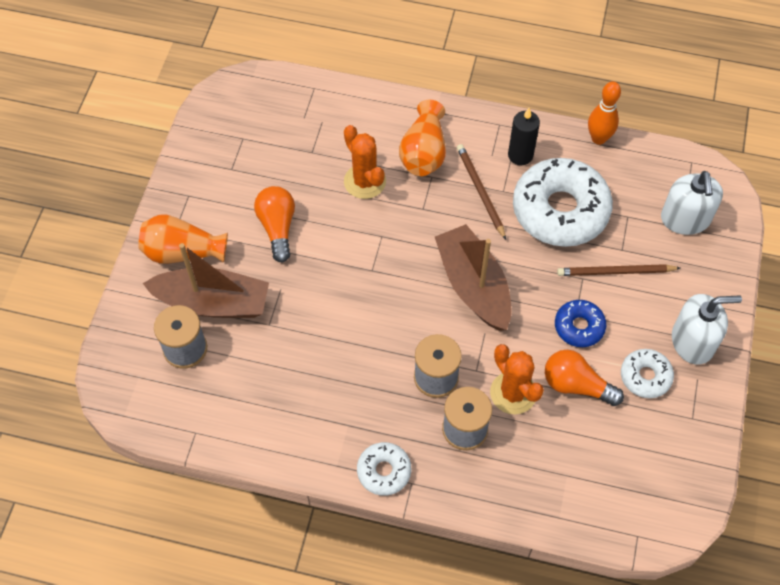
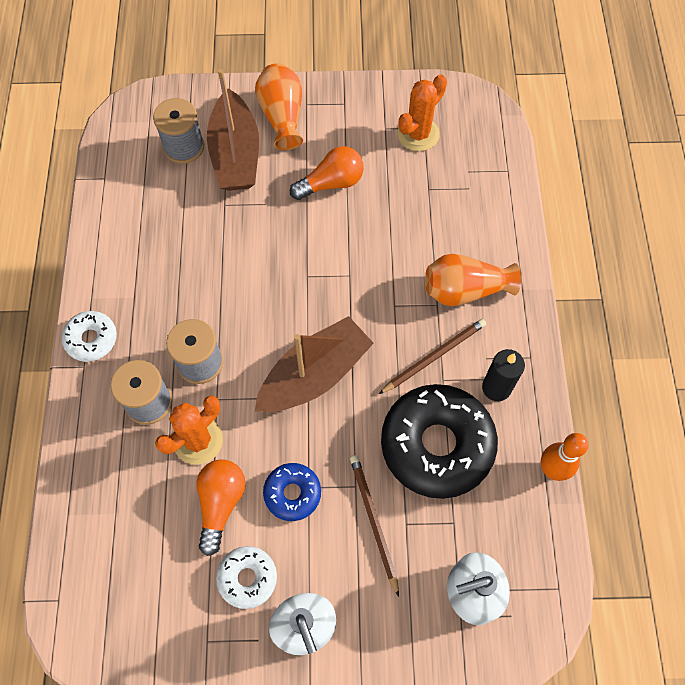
camera: 75 degrees right, 5 degrees up
(364, 181) = (409, 244): orange cactus -> orange cactus (418, 134)
(560, 210) = (437, 445): white donut -> black donut

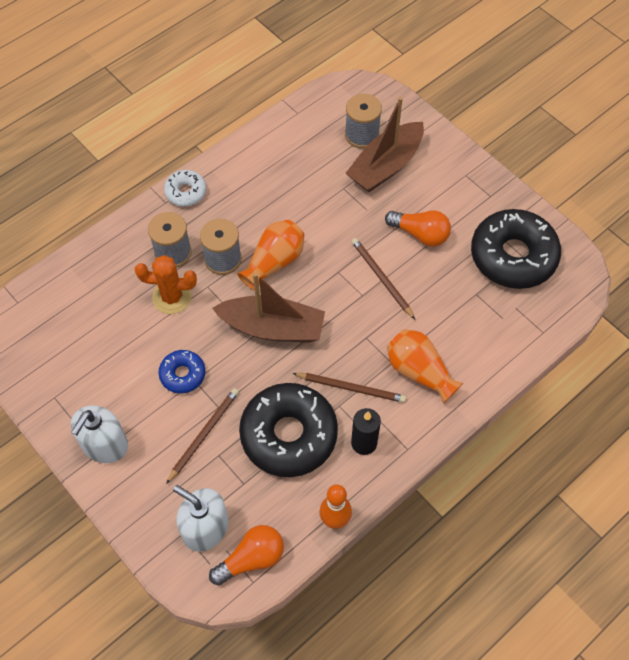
camera: 50 degrees right, 5 degrees down
(220, 504) = (142, 340): orange light bulb -> orange light bulb (251, 559)
(247, 578) = (109, 390): white donut -> none
(282, 116) = (441, 169): orange vase -> orange vase (274, 262)
(347, 247) = (381, 278): none -> brown pencil
(418, 134) = (513, 256): orange cactus -> black donut

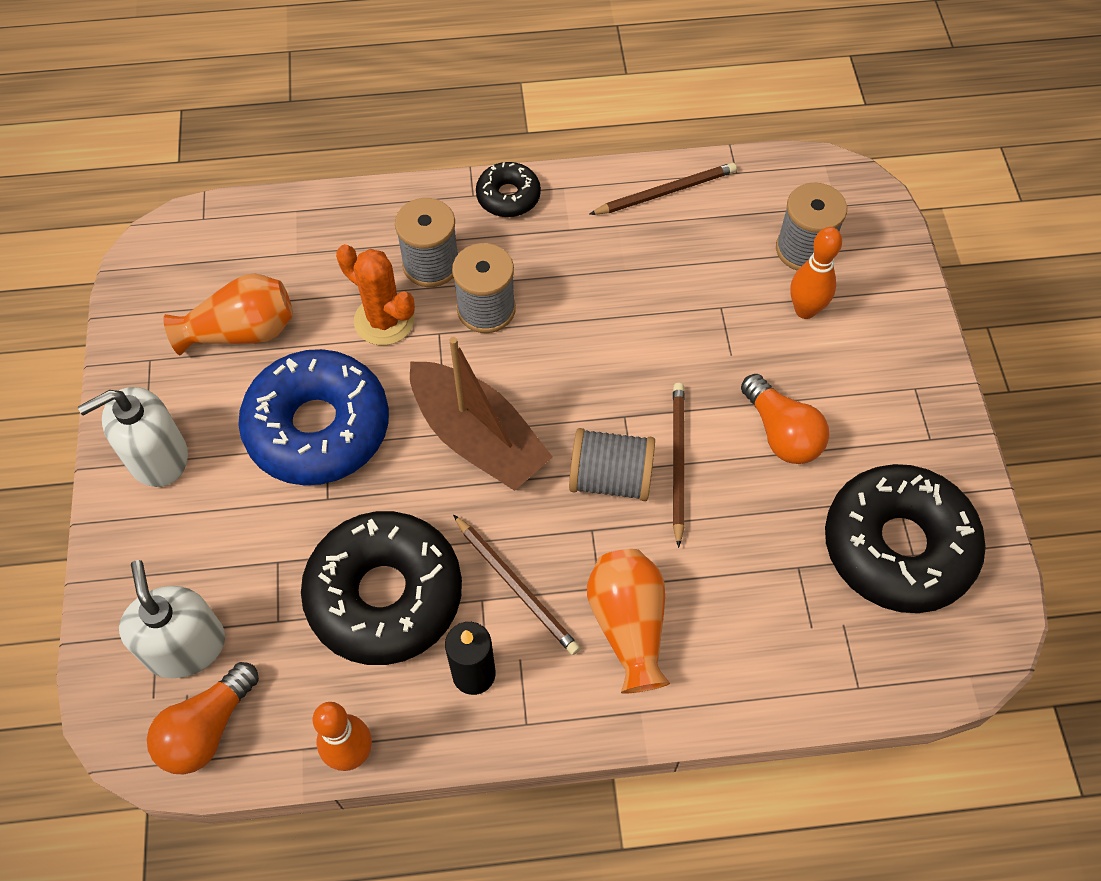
camera: 35 degrees right, 0 degrees up
(182, 374) = (318, 428): blue donut -> blue donut, size x2.03
(186, 192) = (508, 196): white donut -> black donut
(204, 434) = (281, 522): brown pencil -> brown pencil (666, 192)
(251, 559) = (207, 729): orange light bulb -> orange light bulb turned 120 degrees clockwise
(274, 262) = (549, 352): orange vase -> orange vase (241, 331)
(355, 307) = (610, 478): none -> grey spool
(386, 166) = (805, 310): brown boat -> orange bowling pin

